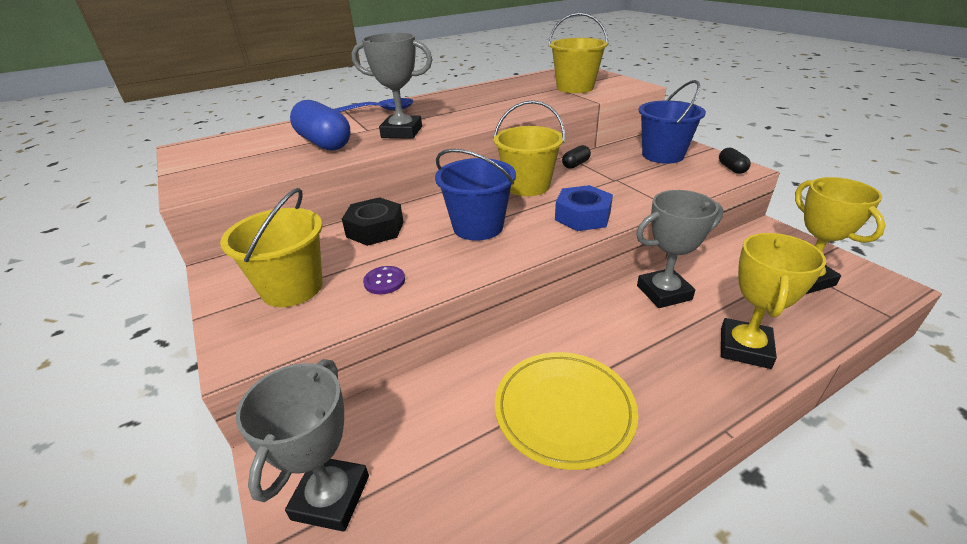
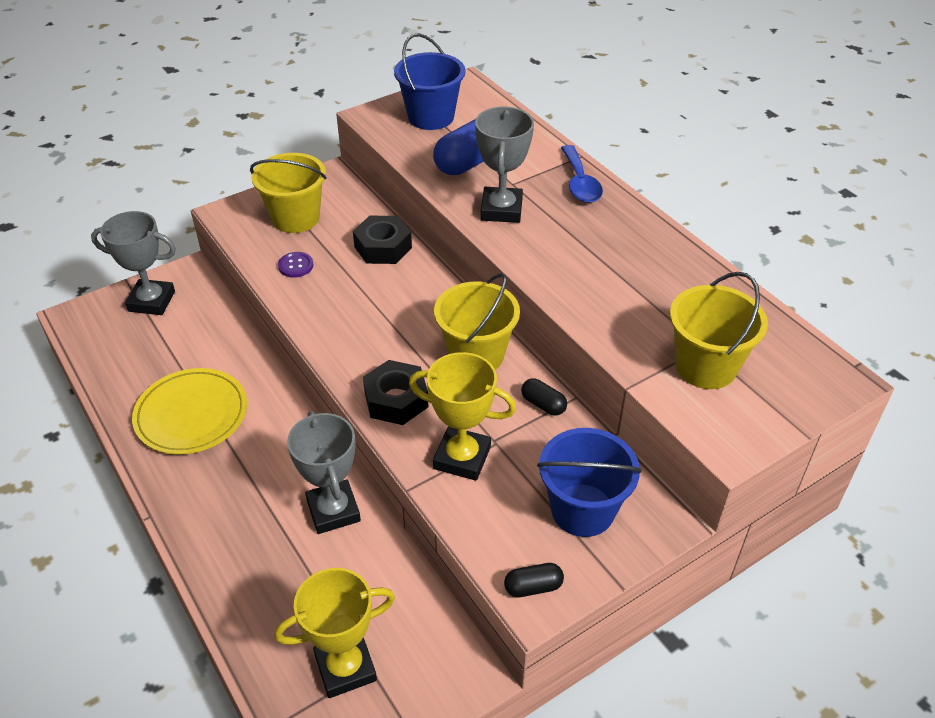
camera: 85 degrees right, 10 degrees up
(478, 227) = (381, 317): blue bucket -> blue bucket (431, 117)
(582, 216) = (396, 400): blue nut -> black nut
(744, 348) = (237, 560): yellow trophy -> yellow trophy (462, 458)

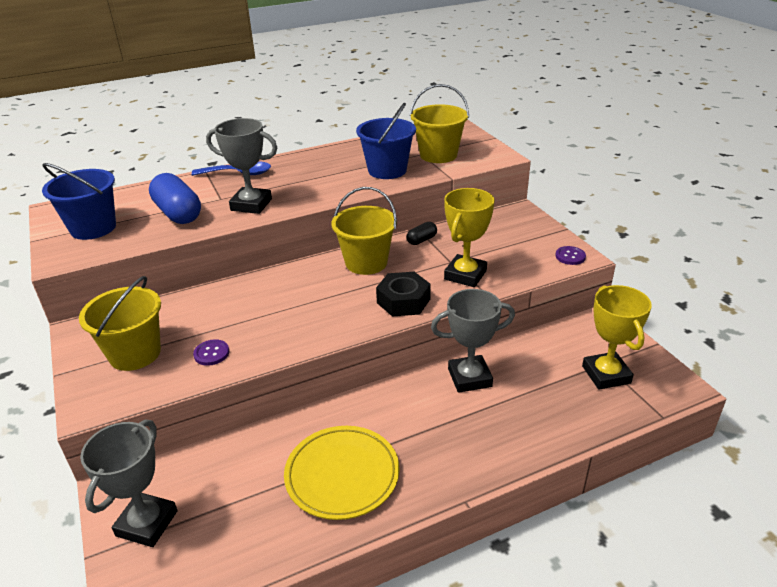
camera: 80 degrees left, 10 degrees down
(383, 247) = (215, 300): black nut -> none
(533, 587) = (570, 256): black capsule -> purple button
(582, 510) = (511, 235): blue bucket -> blue bucket (387, 170)

